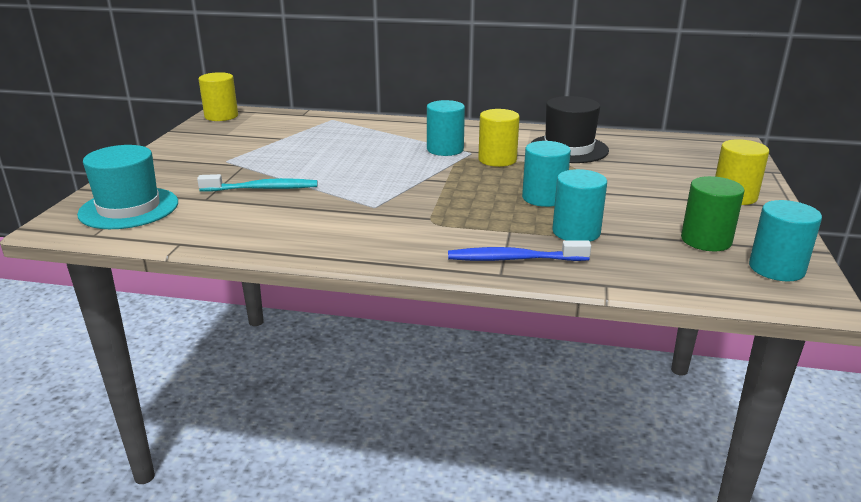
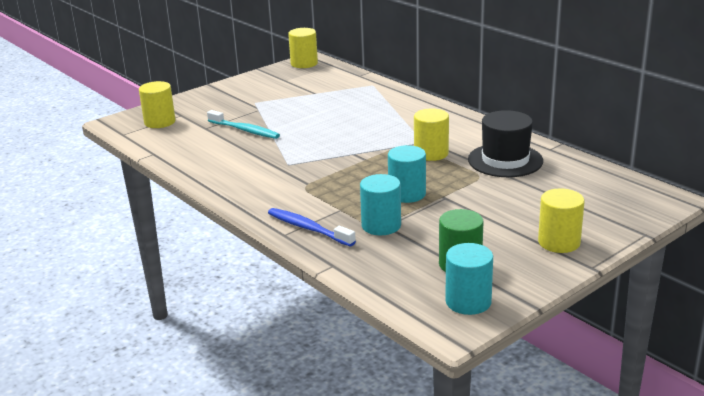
camera: 40 degrees right, 0 degrees up
(129, 208) = (160, 122): turquoise hat -> yellow cylinder
(445, 149) = (408, 133): turquoise cylinder -> none

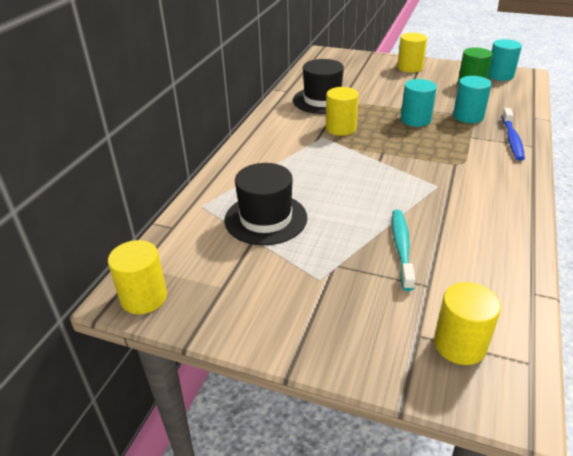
camera: 120 degrees left, 10 degrees up
(332, 100) = (266, 218): none -> black hat

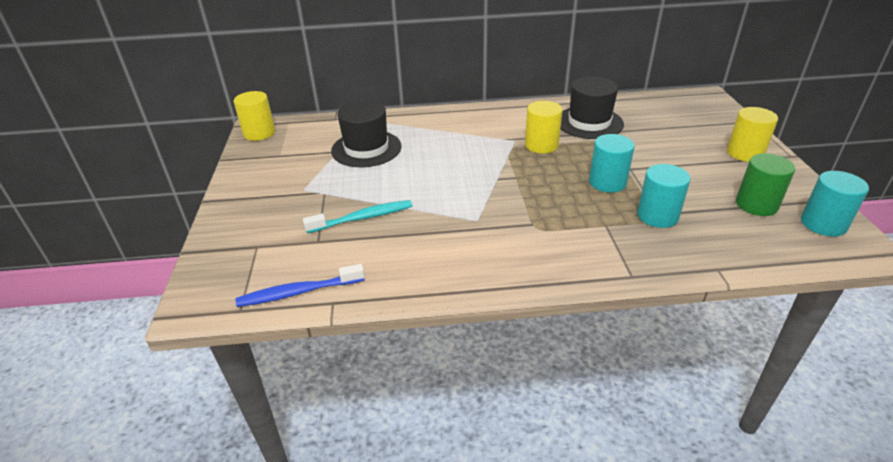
camera: 65 degrees right, 0 degrees up
(459, 344) = (251, 268): yellow cylinder -> none
(512, 139) = (631, 257): blue toothbrush -> blue toothbrush (298, 292)

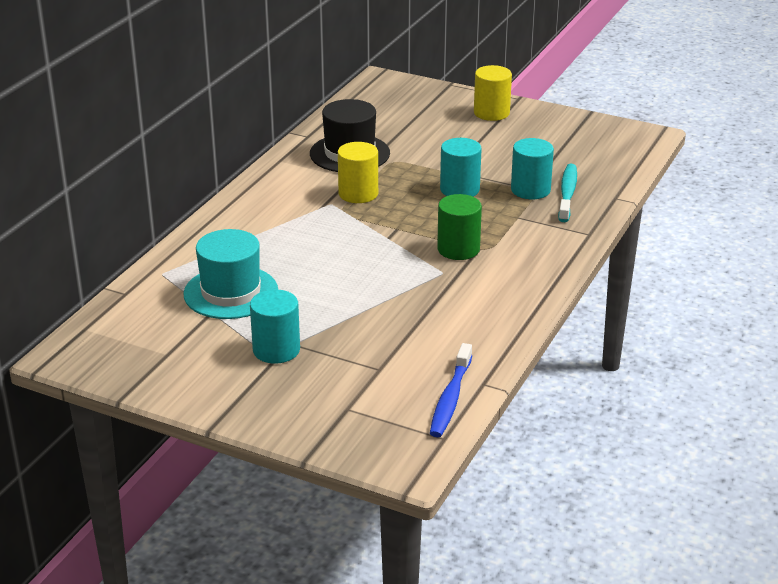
camera: 60 degrees left, 5 degrees down
(259, 133) = (85, 357): yellow cylinder -> none
(363, 218) = (369, 332): turquoise toothbrush -> turquoise toothbrush (567, 193)
(366, 149) = (231, 292): black hat -> turquoise hat
(756, 204) = (562, 145): green cylinder -> green cylinder (458, 249)
(823, 224) = (610, 134): turquoise cylinder -> turquoise cylinder (276, 350)

